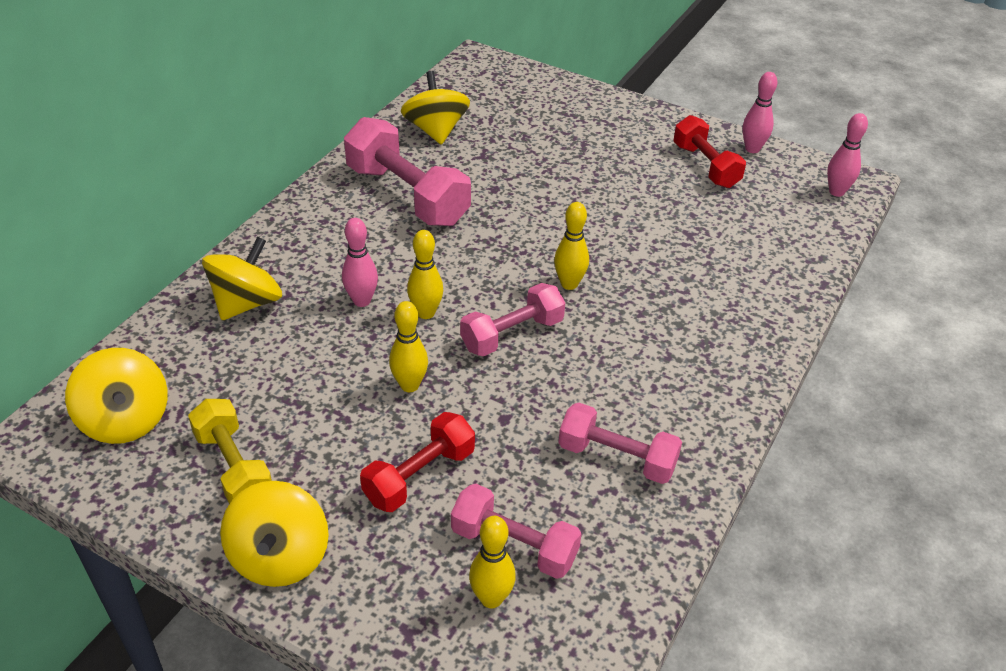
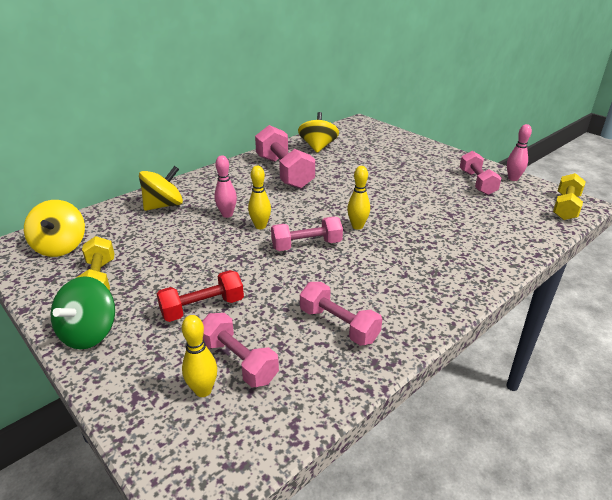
camera: 20 degrees right, 10 degrees down
(279, 557) = (89, 333): yellow spinning top -> green spinning top
(409, 385) = (228, 259): yellow bowling pin -> none
(705, 166) = (477, 183): red dumbbell -> pink dumbbell
(836, 192) = (565, 207): pink bowling pin -> yellow dumbbell

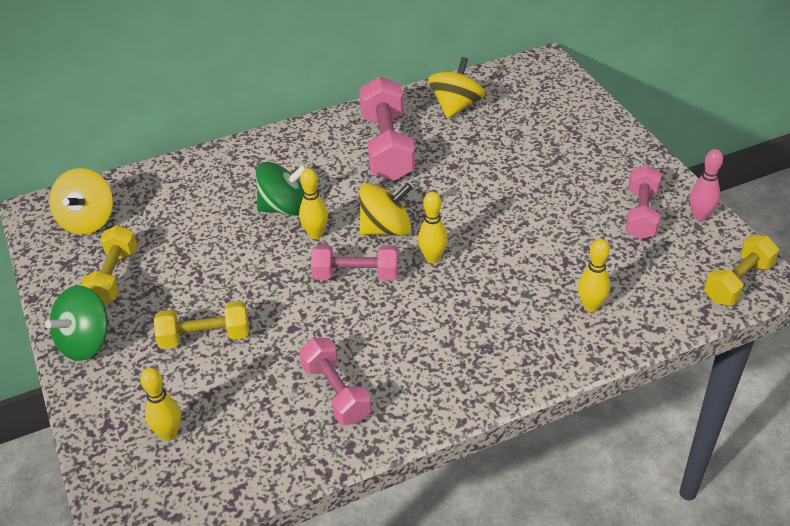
camera: 20 degrees right, 10 degrees up
(164, 205) = (217, 178): yellow spinning top -> yellow spinning top (386, 229)
(202, 308) = (205, 337): red dumbbell -> yellow dumbbell
(227, 214) = (284, 208): pink bowling pin -> green spinning top
(238, 361) = (215, 410): pink dumbbell -> none
(487, 235) = (590, 306): none -> yellow bowling pin

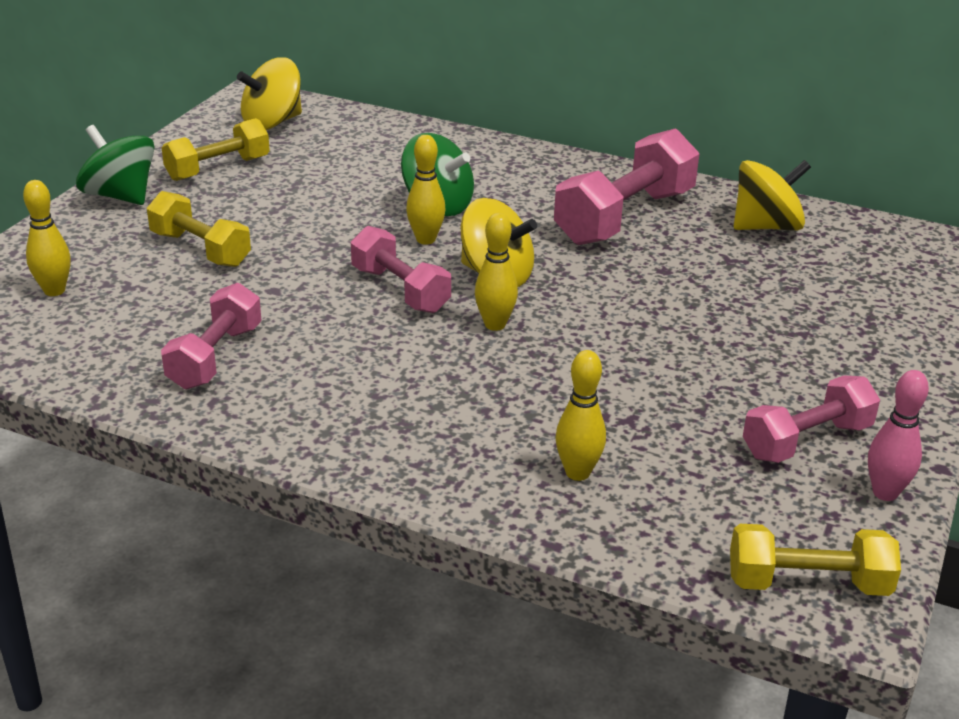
camera: 45 degrees right, 10 degrees down
(86, 342) = (120, 196): green spinning top -> green spinning top turned 45 degrees clockwise

